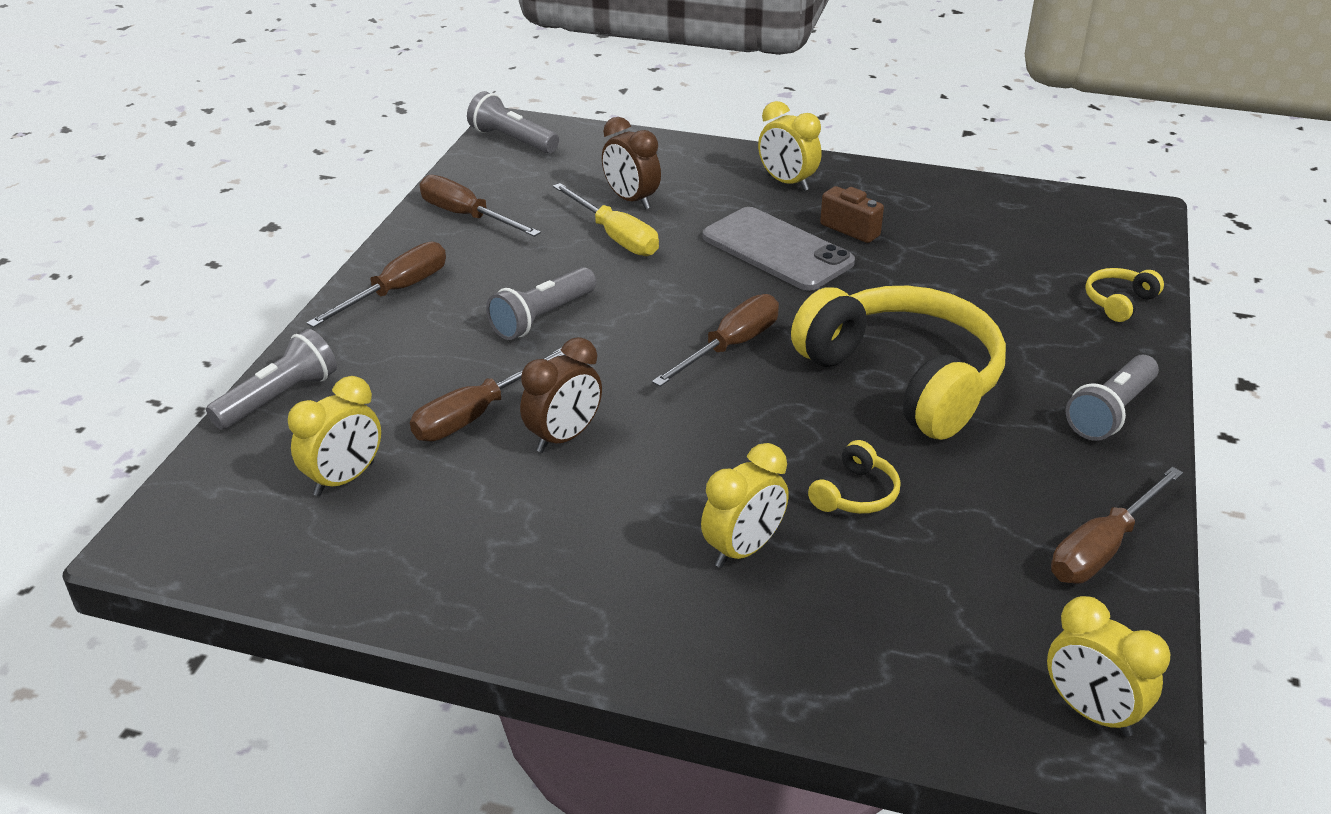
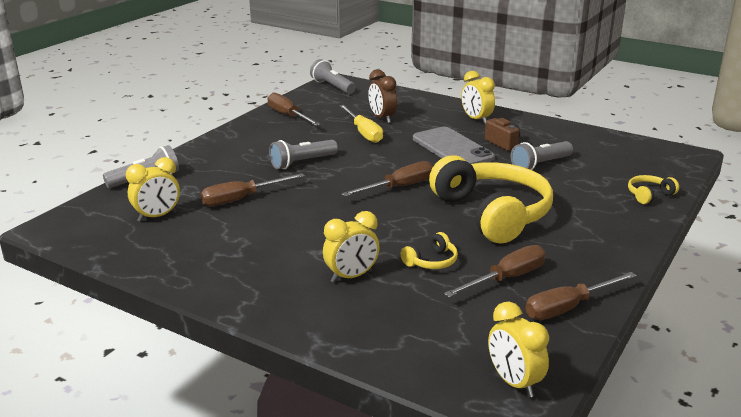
camera: 15 degrees right, 10 degrees down
(396, 291) = (232, 143): brown screwdriver -> brown screwdriver (506, 279)
(564, 437) = (282, 214): brown clock -> none
(1111, 412) = (612, 245): grey flashlight -> grey flashlight (540, 165)

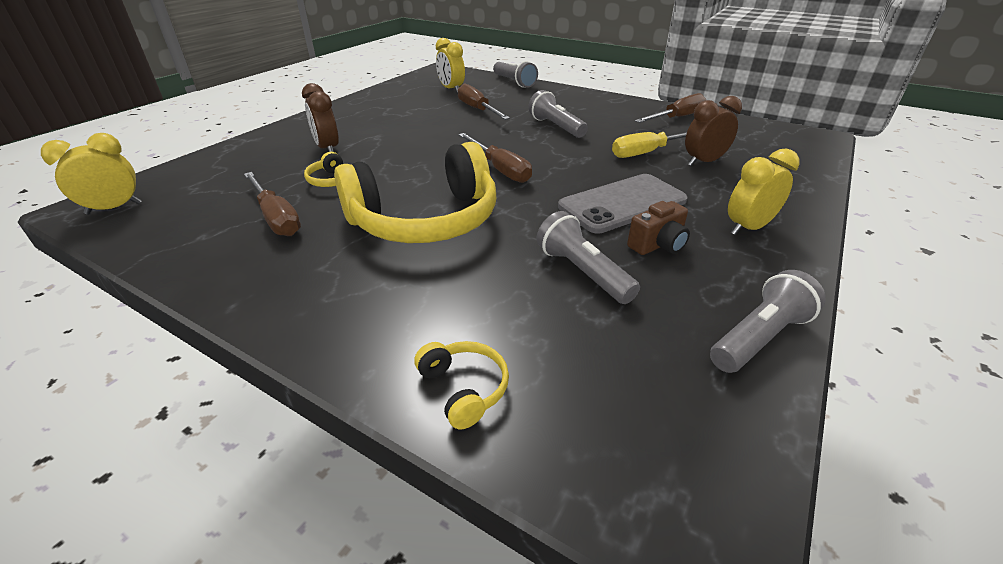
camera: 90 degrees right, 10 degrees up
(332, 87) = (793, 135): grey flashlight -> grey flashlight (758, 337)
(351, 276) = (328, 149): yellow clock -> brown clock
(568, 307) = (193, 249): brown screwdriver -> none

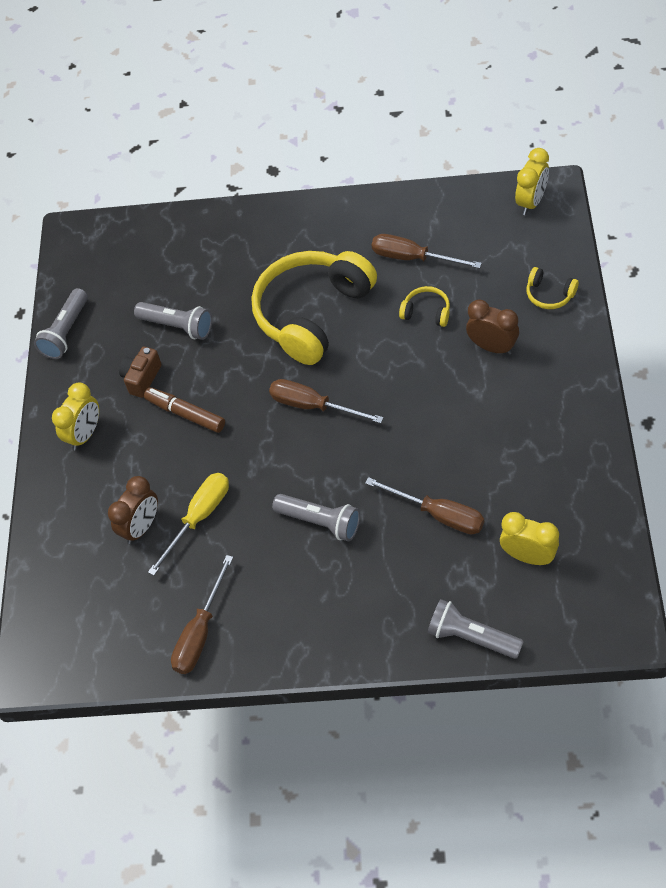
camera: 155 degrees right, 20 degrees up
(464, 388) = (191, 229): yellow headphones -> yellow headphones (549, 294)
(622, 204) = (185, 414): grey phone -> brown marker

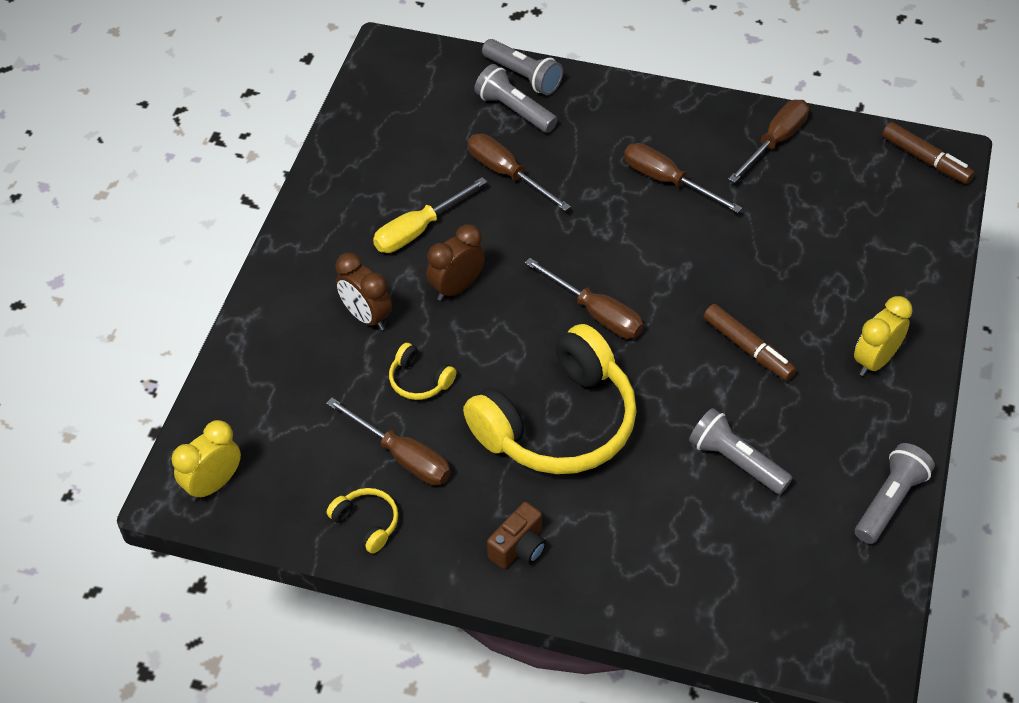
camera: 170 degrees left, 5 degrees down
(54, 656) = (925, 160): none -> brown marker
(141, 527) = (820, 246): brown clock -> brown clock (456, 288)
(142, 378) = (795, 407): brown camera -> brown camera (519, 547)
(199, 518) = (755, 237): yellow screwdriver -> yellow screwdriver (418, 230)
(290, 553) = (667, 181): none -> brown screwdriver
(320, 522) = (628, 200): grey flashlight -> grey flashlight (514, 110)
(528, 556) = (440, 119): yellow clock -> none
(549, 294) = (267, 356): yellow headphones -> yellow headphones (367, 523)

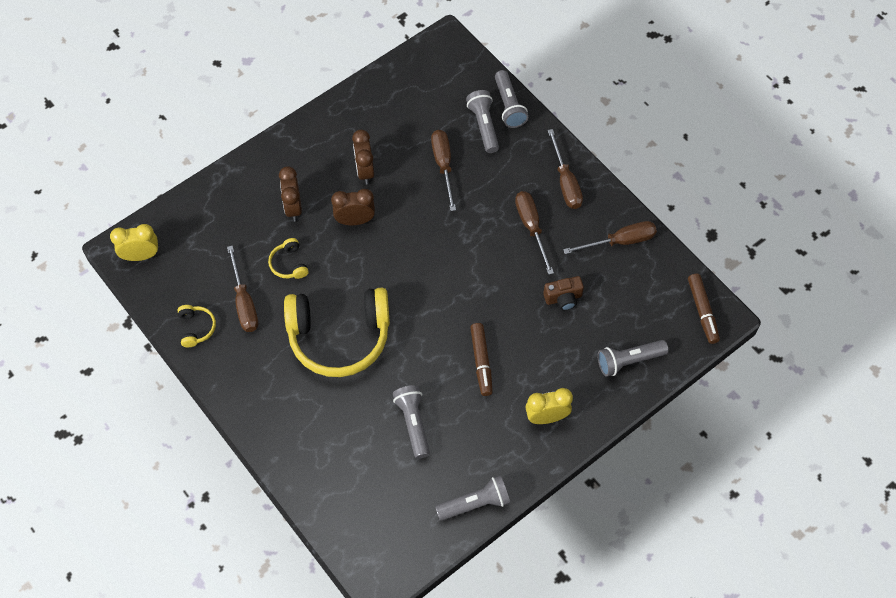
camera: 35 degrees right, 10 degrees up
(418, 230) = (365, 171): yellow screwdriver -> brown clock
(519, 547) = (259, 393): brown camera -> brown camera (563, 298)
(596, 313) = (416, 285): brown screwdriver -> brown screwdriver (565, 182)
(902, 251) = (629, 361): none -> grey flashlight

